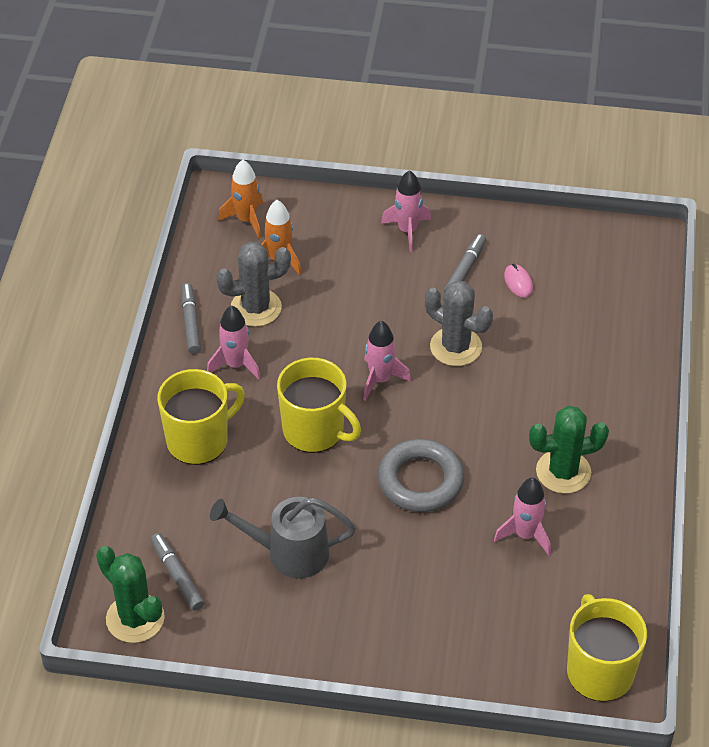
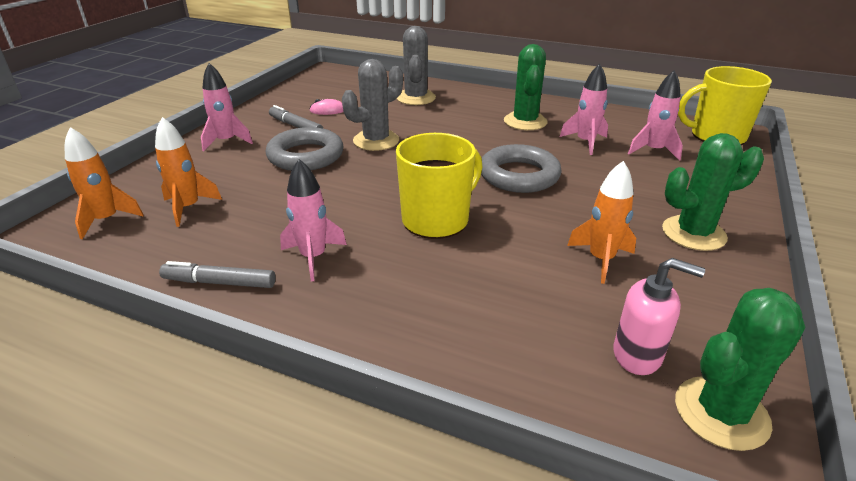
camera: 75 degrees left, 15 degrees down
(177, 575) = (637, 355): grey marker -> pink soap dispenser
(199, 440) = (415, 303): yellow mug -> none
(256, 308) = (241, 232): grey cactus -> grey cactus (416, 98)
(288, 553) = (601, 259): grey watering can -> orange rocket
(352, 624) = (693, 233): none -> green cactus
(380, 380) = (391, 177): pink rocket -> pink rocket (653, 151)
(400, 302) = (306, 156): none -> grey ring

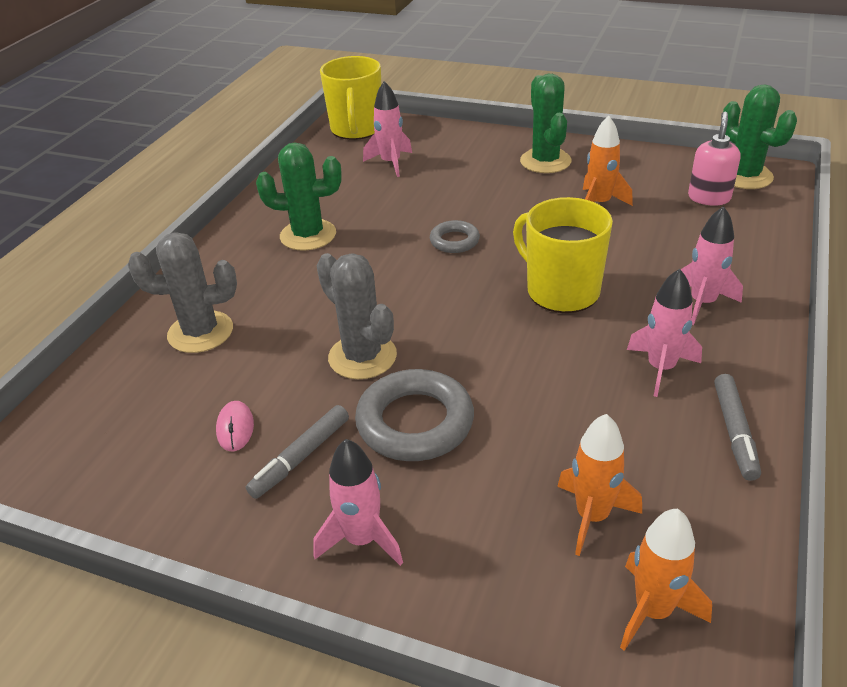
camera: 90 degrees left, 5 degrees up
(519, 175) = (454, 241): grey ring -> grey ring, size x0.55
(585, 142) = (370, 198): pink rocket -> pink rocket (702, 303)

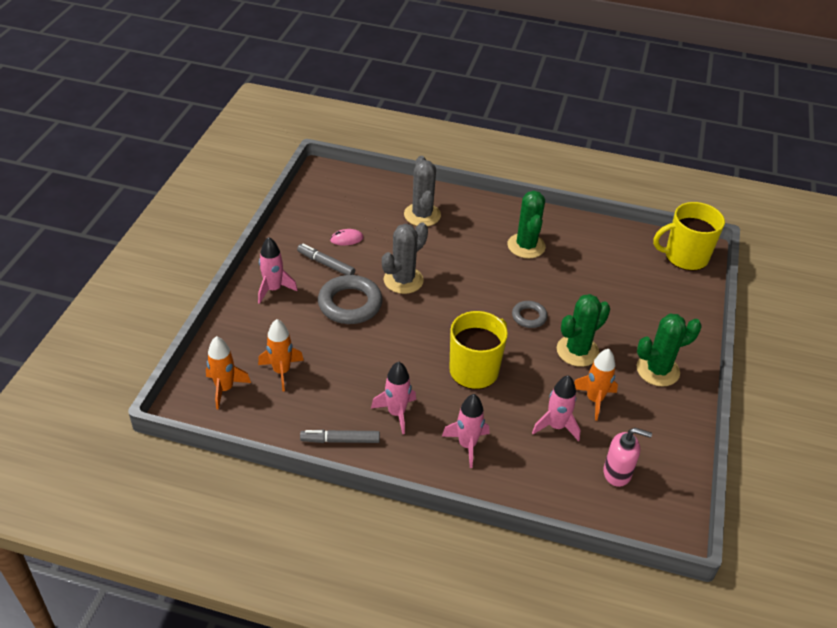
camera: 80 degrees right, 5 degrees up
(391, 163) = (633, 279): pink rocket -> pink rocket (556, 426)
(744, 176) = (661, 506): green cactus -> green cactus (577, 351)

